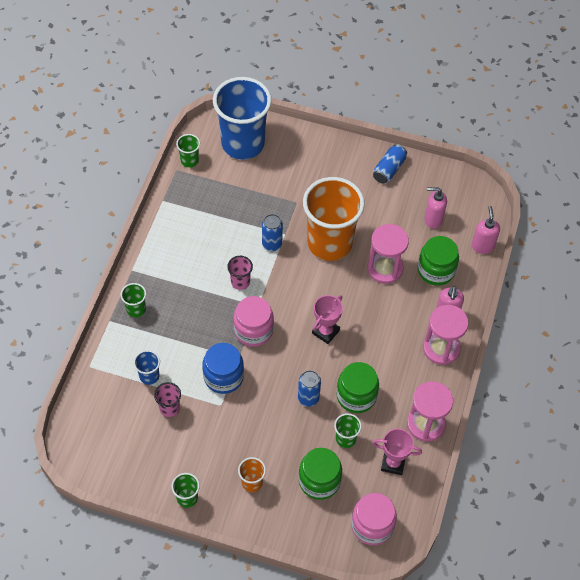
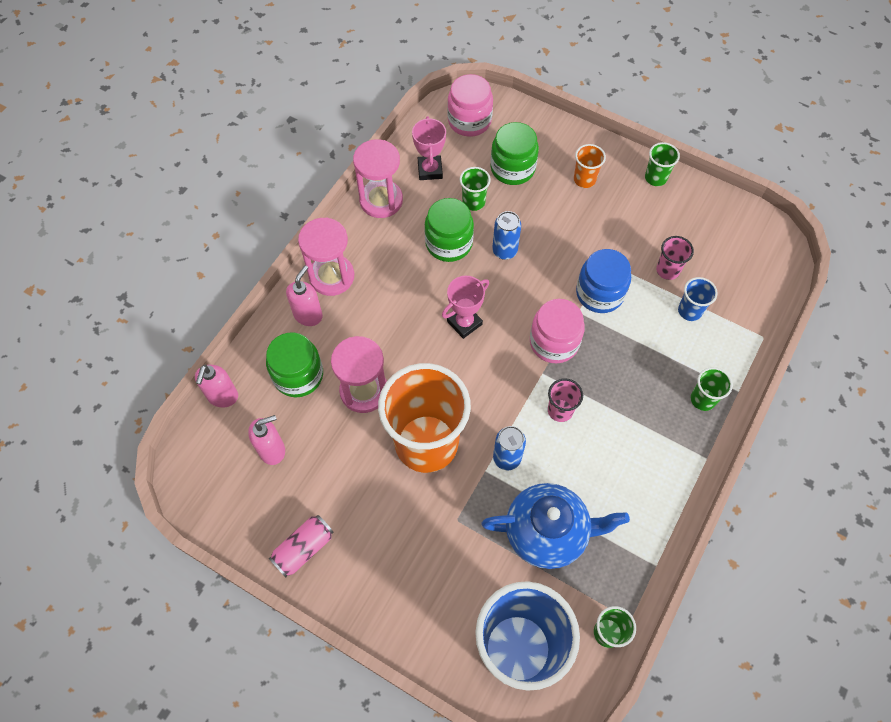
camera: 165 degrees left, 5 degrees up
(235, 206) = (547, 532): none -> blue teapot
(389, 169) = (303, 548): blue can -> pink can
(393, 463) = (430, 170): pink trophy -> pink trophy turned 60 degrees clockwise
(433, 220) = (272, 450): pink soap dispenser -> pink soap dispenser turned 45 degrees counterclockwise

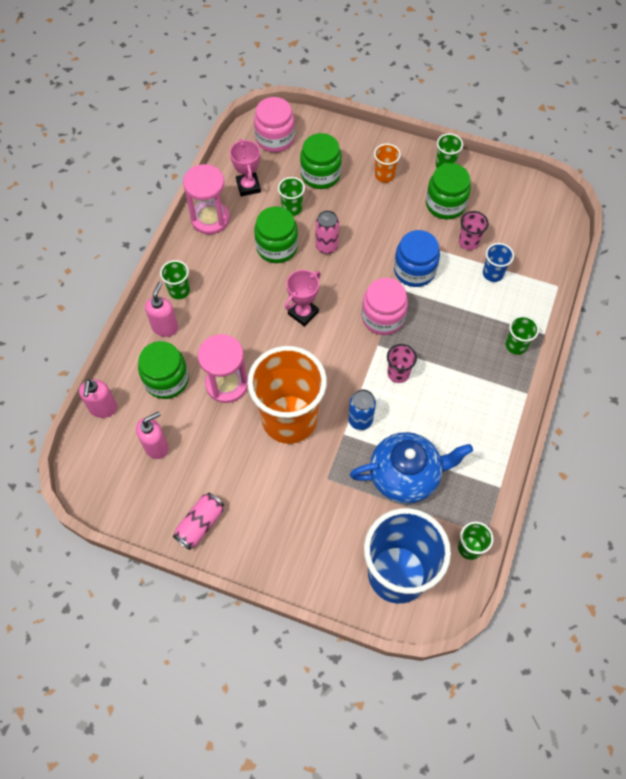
camera: 10 degrees left, 0 degrees up
(331, 276) = (179, 291): pink hourglass -> green cup
(504, 251) = (326, 246): blue can -> pink can
(648, 222) = (445, 204): none -> green jar

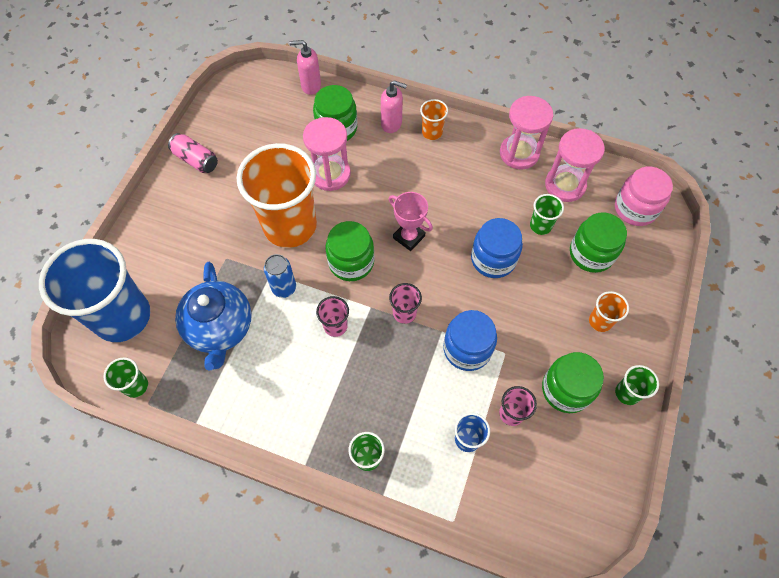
camera: 90 degrees right, 0 degrees up
(156, 447) = (271, 125): pink soap dispenser -> none
(179, 291) = (432, 132): green cup -> orange cup
(248, 186) = (565, 185): pink trophy -> pink hourglass
(277, 247) = (489, 212): green jar -> green jar (351, 262)
(326, 246) = (493, 259): pink can -> blue jar
(383, 317) = (404, 313): pink jar -> pink cup

